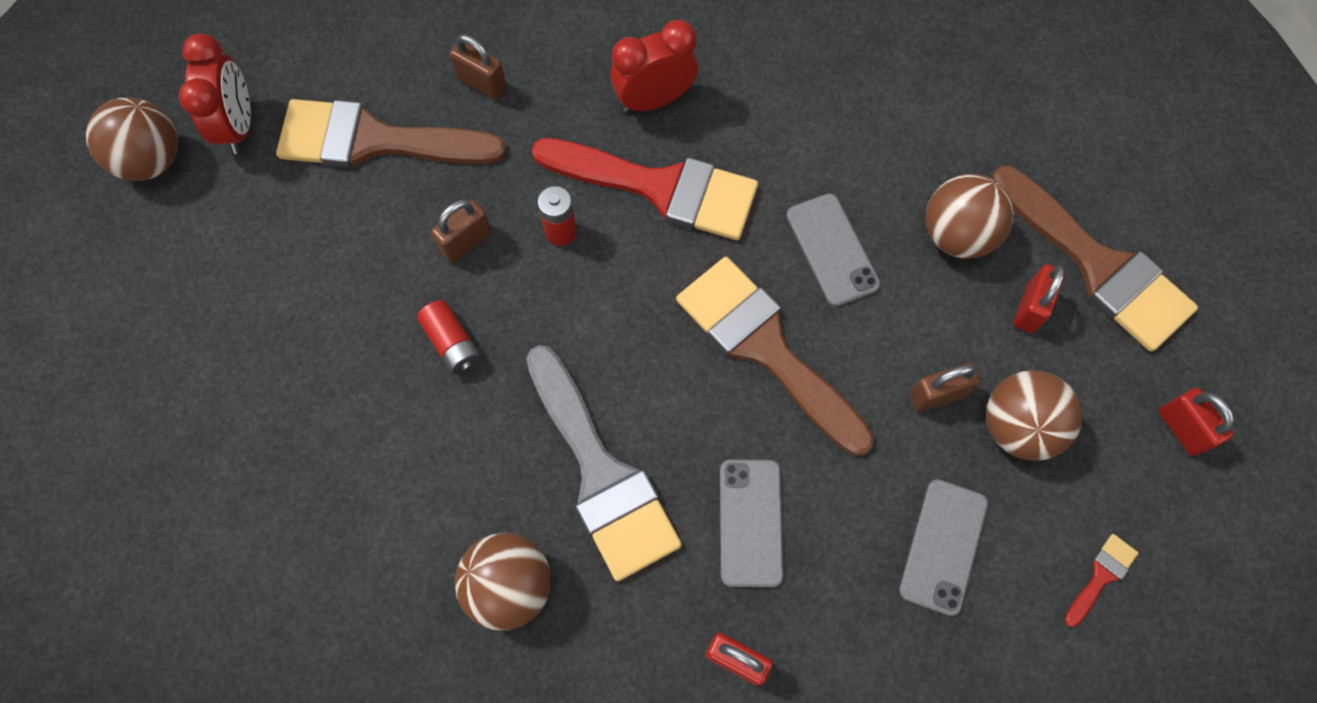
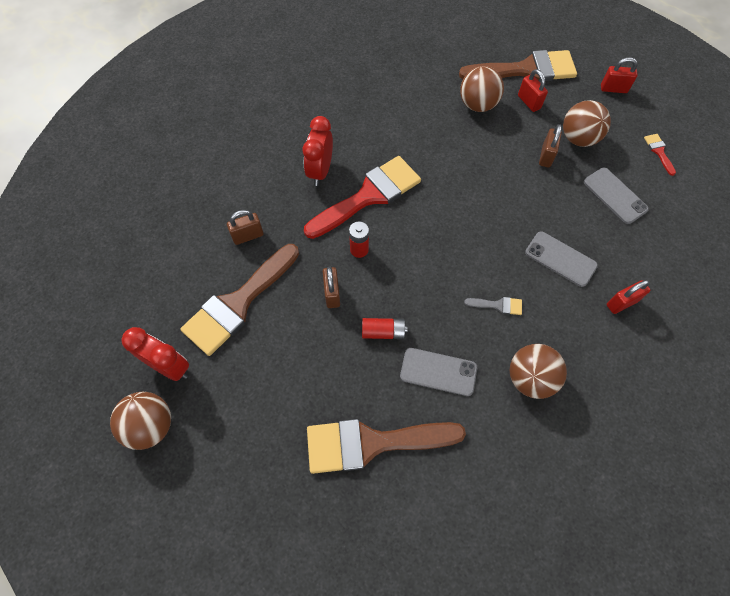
camera: 55 degrees left, 5 degrees down
(601, 473) = (498, 305): grey brush -> grey brush, size x0.40
(766, 348) = (481, 203): brown brush -> brown brush (373, 443)
(832, 250) = (451, 151): grey phone -> grey phone (438, 372)

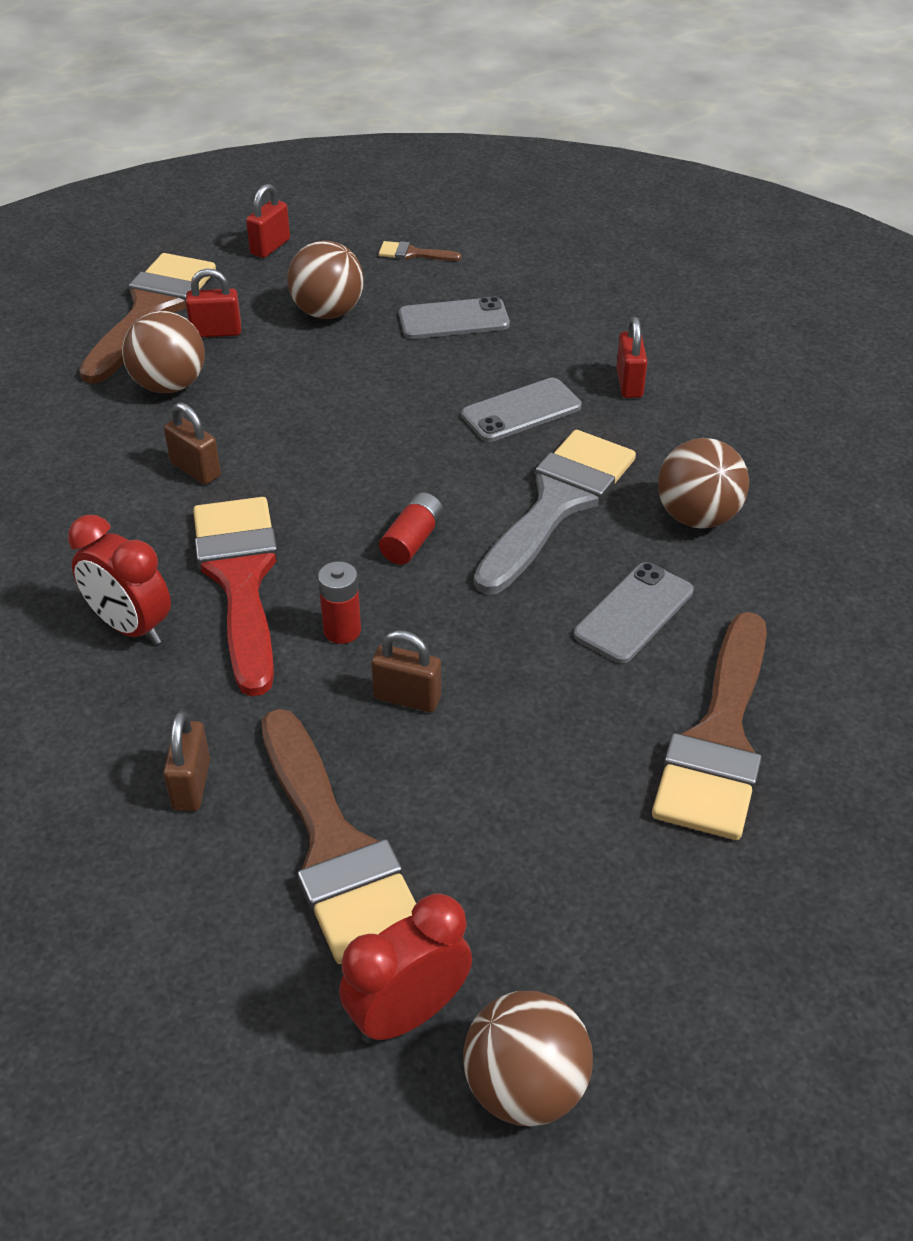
camera: 65 degrees left, 20 degrees down
(383, 332) = (524, 655): red battery -> red battery (412, 540)
(498, 305) = (557, 504): grey brush -> grey brush, size x2.48
(546, 156) = (332, 355): brown padlock -> brown padlock (195, 470)
(659, 152) = (413, 254): red brush -> brown brush

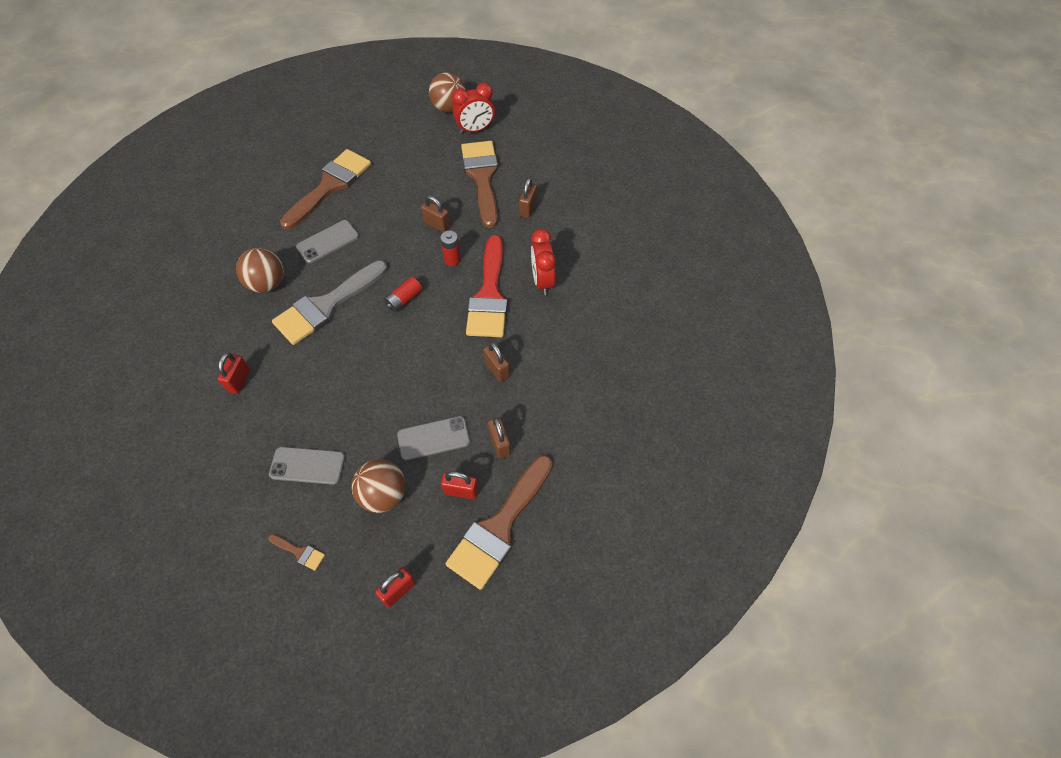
camera: 165 degrees left, 15 degrees up
(130, 627) = (542, 281): red clock -> red clock turned 150 degrees counterclockwise
(169, 385) = (499, 443): brown ball -> brown padlock
(521, 411) = (309, 373): grey phone -> grey phone (433, 438)

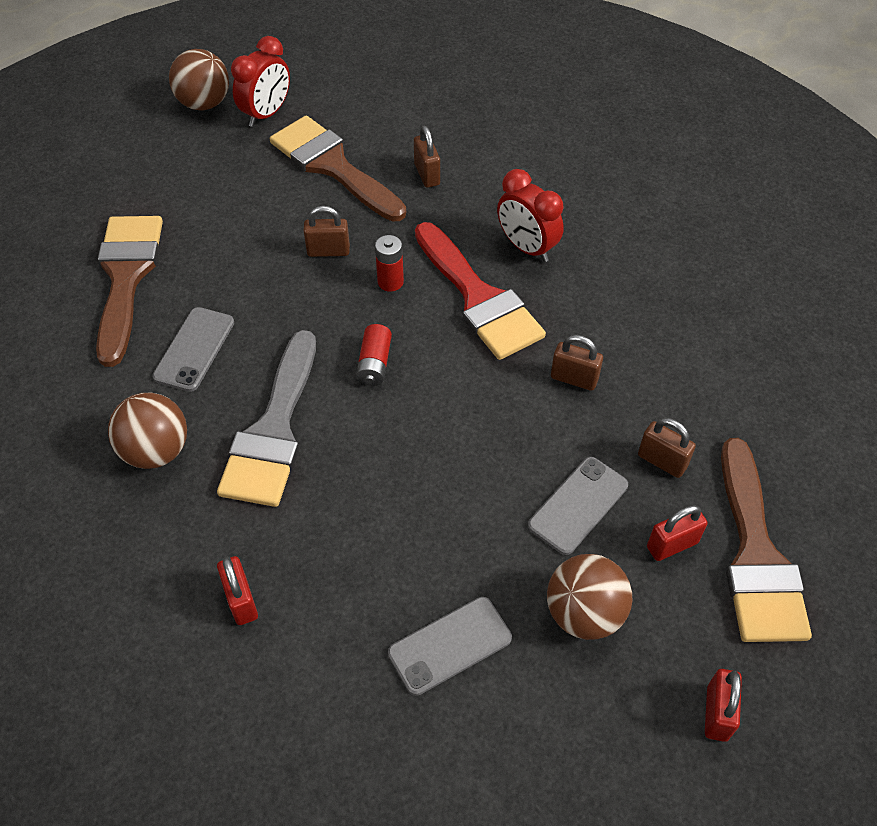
camera: 35 degrees left, 5 degrees down
(299, 552) = (548, 760): brown brush -> none

